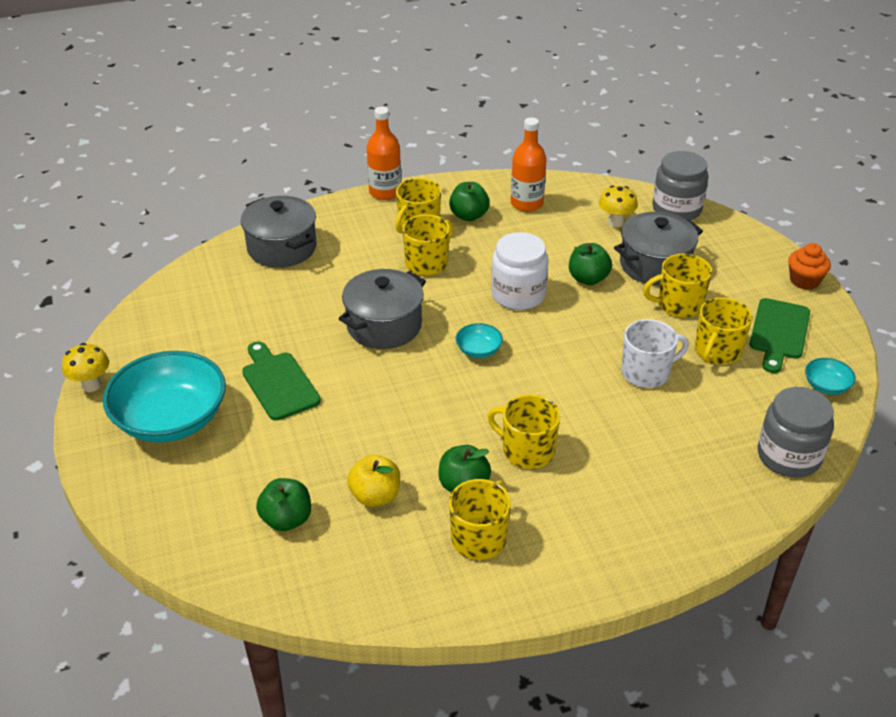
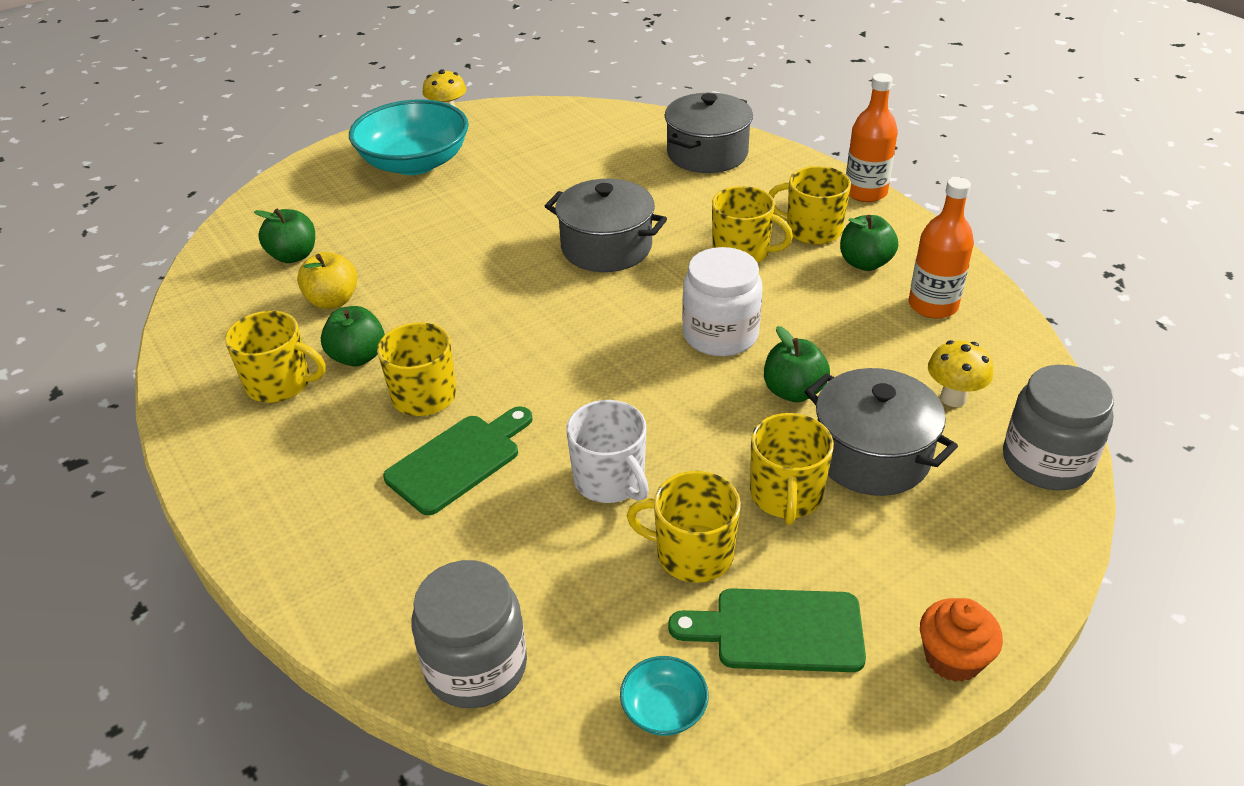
camera: 75 degrees right, 0 degrees up
(278, 383) = (485, 205): green cutting board -> green cutting board (458, 460)
(478, 350) = (593, 323): turquoise bowl -> none
(678, 304) = (786, 495): yellow mug -> yellow mug turned 150 degrees counterclockwise

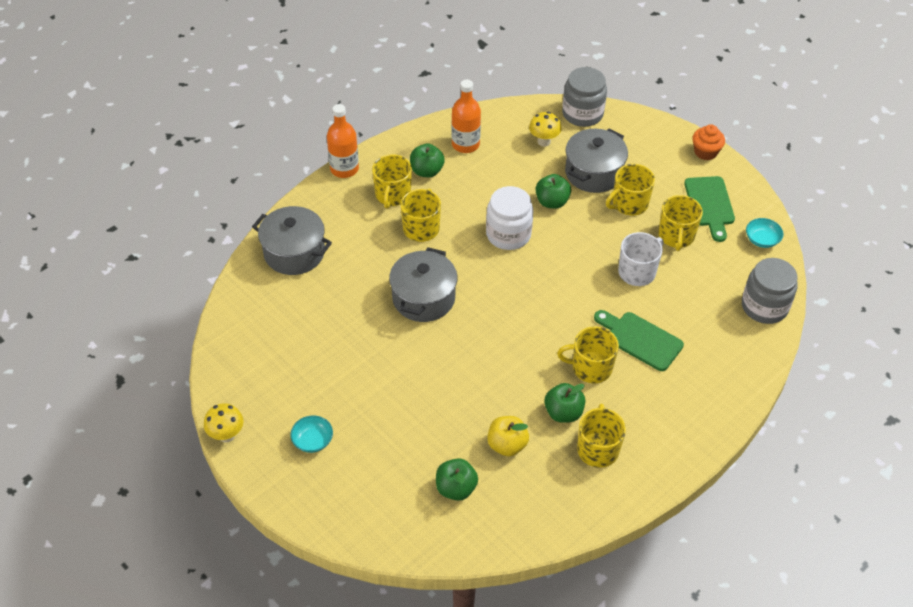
camera: 100 degrees left, 10 degrees up
(415, 163) = (312, 440): turquoise bowl -> turquoise bowl, size x0.43
(786, 495) = (629, 204): yellow mug -> yellow mug turned 150 degrees clockwise

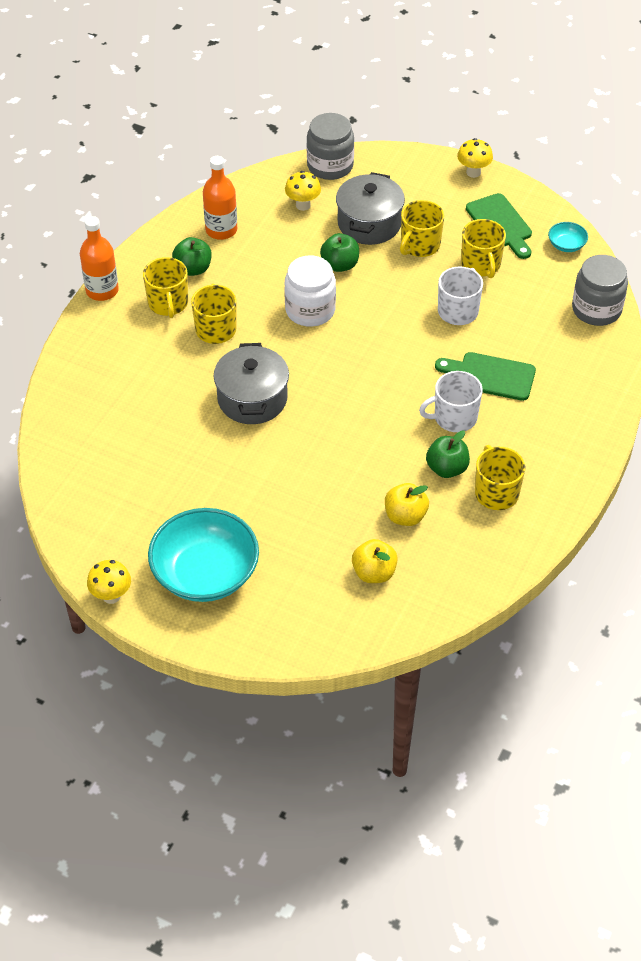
camera: 20 degrees left, 0 degrees up
(294, 252) = (90, 392): grey pot -> none
(312, 440) = (205, 573): turquoise bowl -> turquoise bowl, size x2.35
(456, 488) = (374, 573): green apple -> yellow apple
(591, 368) = (454, 417): yellow mug -> white mug
(705, 152) = (473, 172): orange cupcake -> yellow mushroom

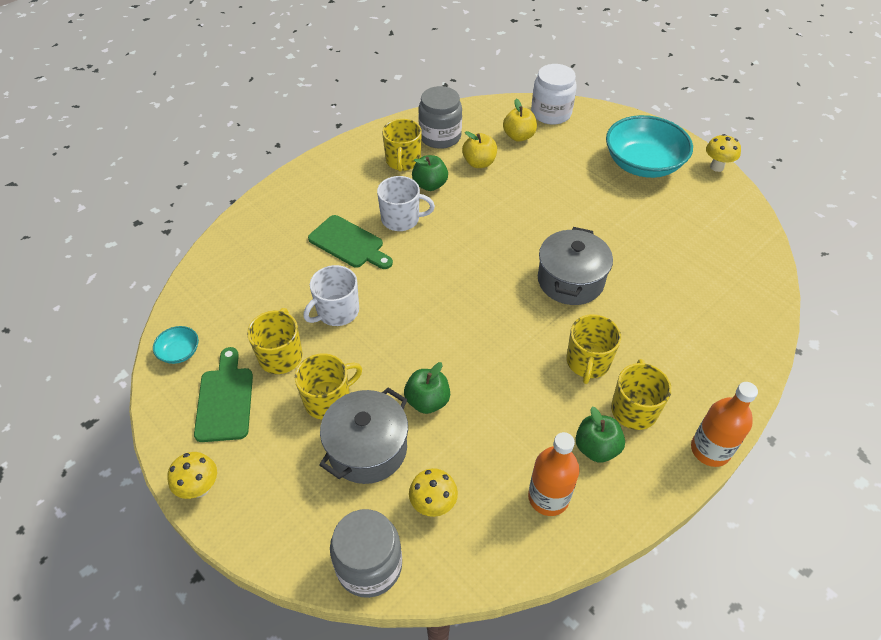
camera: 160 degrees left, 0 degrees up
(310, 310) = (482, 355): white jar -> white jar (551, 113)
(596, 309) = (211, 276): grey jar -> grey jar (440, 136)

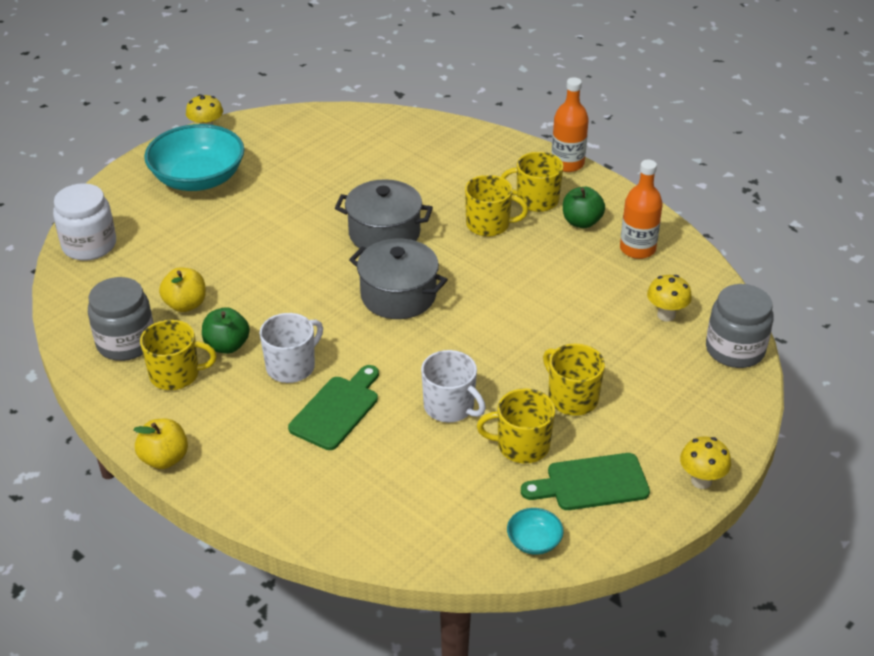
camera: 95 degrees left, 10 degrees down
(367, 448) = (621, 363): grey pot -> grey pot (398, 296)
(401, 219) = (291, 366): white mug -> white mug turned 45 degrees clockwise
(427, 401) = (557, 326): green apple -> none
(519, 136) = (134, 272): yellow apple -> yellow apple (164, 459)

